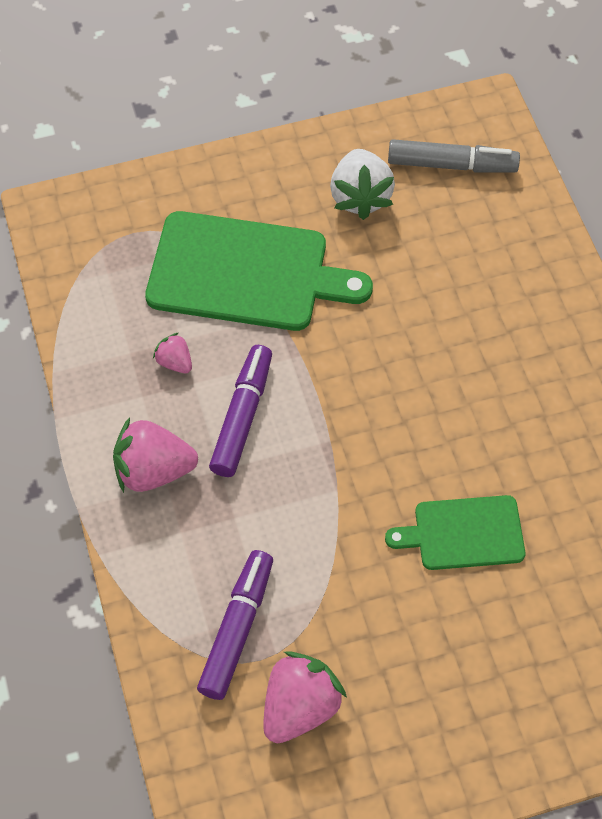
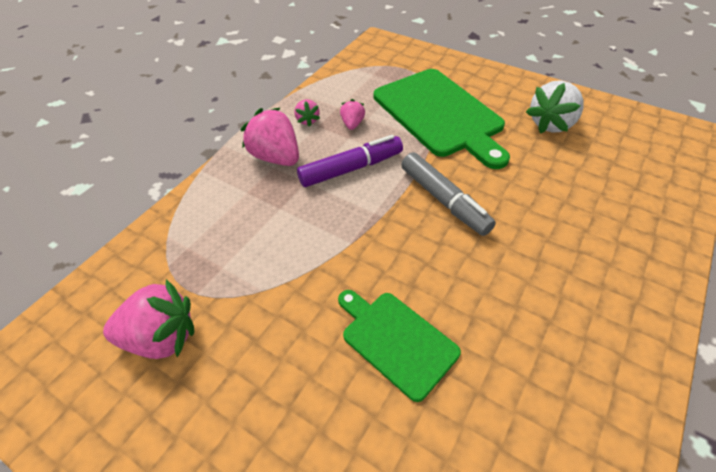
camera: 50 degrees right, 10 degrees down
(122, 399) = (307, 120): none -> pink strawberry
(237, 629) = (200, 261): purple marker -> none
(452, 165) = (635, 145): grey marker -> grey marker (444, 200)

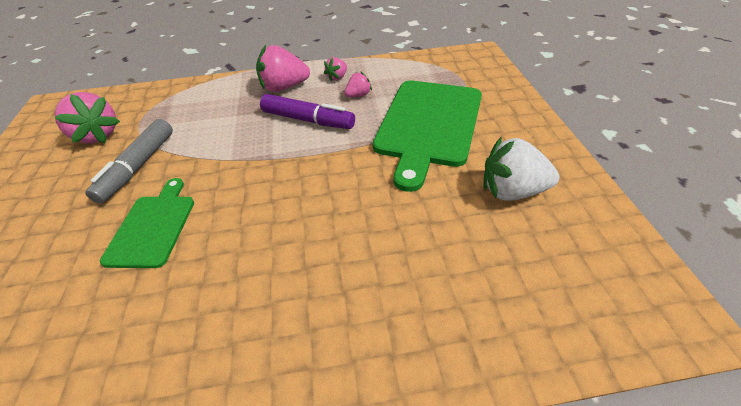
camera: 50 degrees right, 5 degrees down
(276, 157) = (284, 87): pink strawberry -> pink strawberry turned 105 degrees counterclockwise
(444, 200) = (322, 178): grey marker -> grey marker (138, 167)

